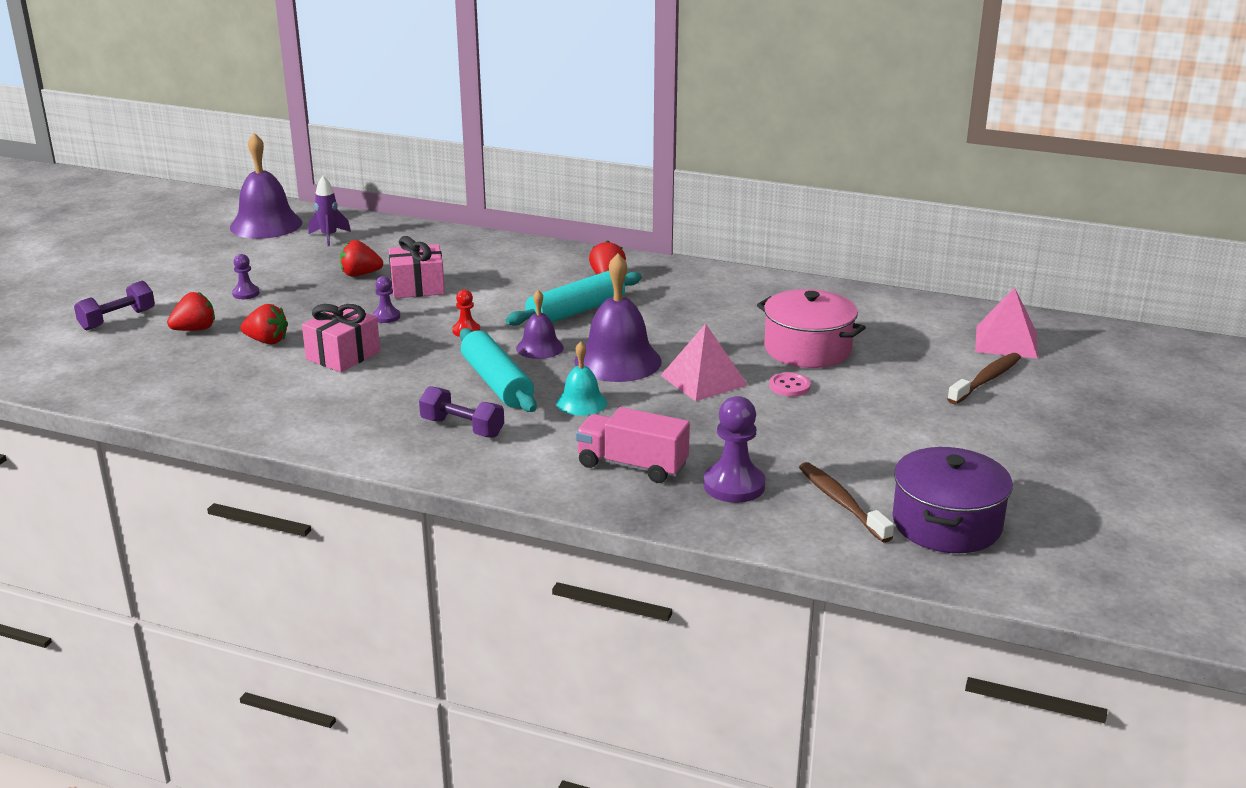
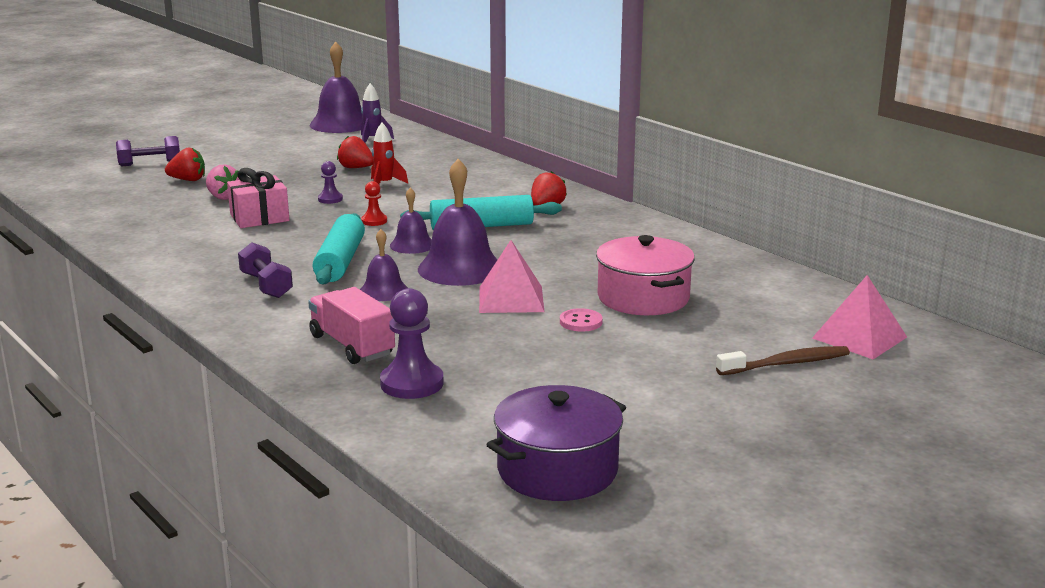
camera: 30 degrees right, 5 degrees down
(246, 293) = (257, 164): purple pawn -> none
(267, 341) = (223, 197): red strawberry -> pink strawberry
(417, 287) = (384, 184): pink gift -> red rocket
(581, 402) = (383, 291): turquoise bell -> purple bell
(841, 502) = (485, 423): brown toothbrush -> none

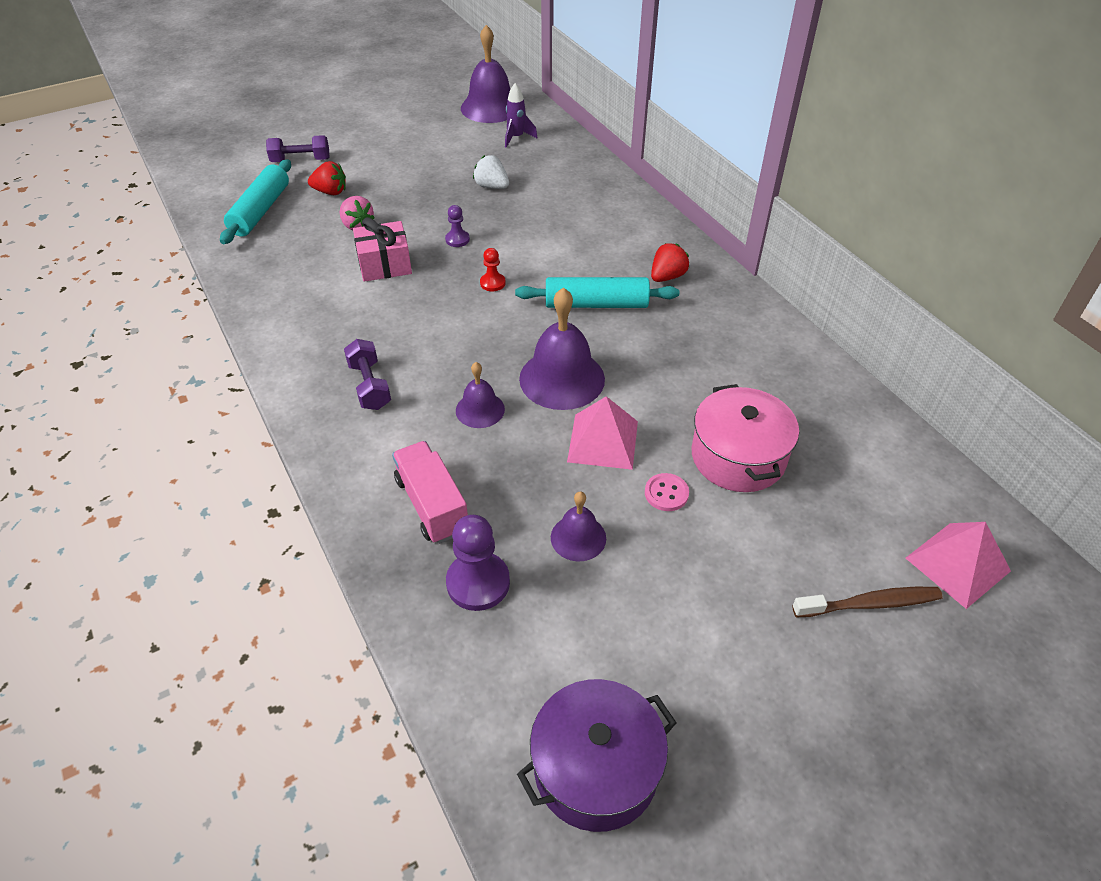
camera: 10 degrees right, 25 degrees up
(340, 261) = (447, 352): turquoise rolling pin -> turquoise rolling pin (260, 211)
(356, 168) = (492, 186): red strawberry -> white strawberry
(384, 184) = (514, 219): red rocket -> none
(412, 245) = (522, 330): purple bell -> purple bell (578, 537)

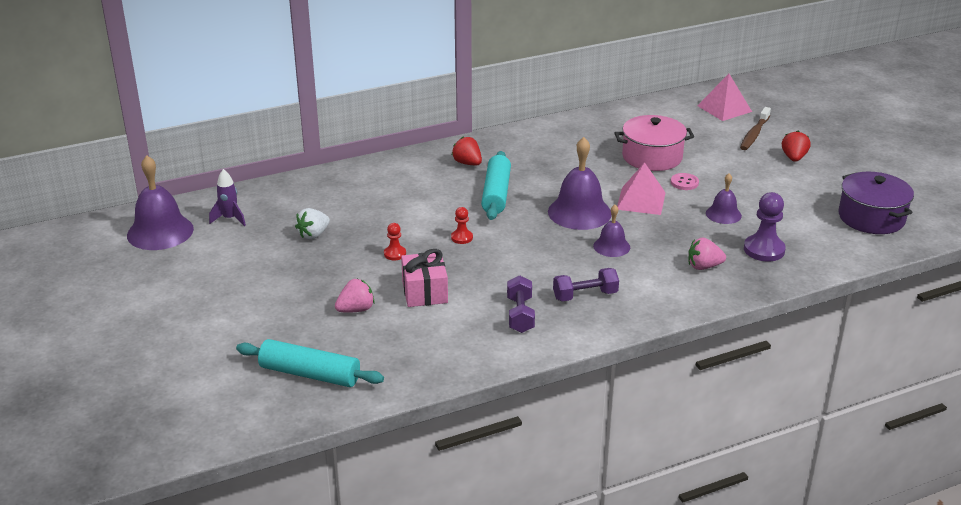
camera: 85 degrees left, 15 degrees down
(301, 160) = (214, 353): purple dumbbell -> purple dumbbell (520, 315)
(330, 192) = (289, 329): red strawberry -> red strawberry (794, 158)
(432, 505) = (704, 266): pink truck -> pink strawberry
(457, 239) = (395, 254): purple pawn -> red pawn
(870, 604) = (754, 134): brown toothbrush -> brown toothbrush turned 150 degrees counterclockwise

